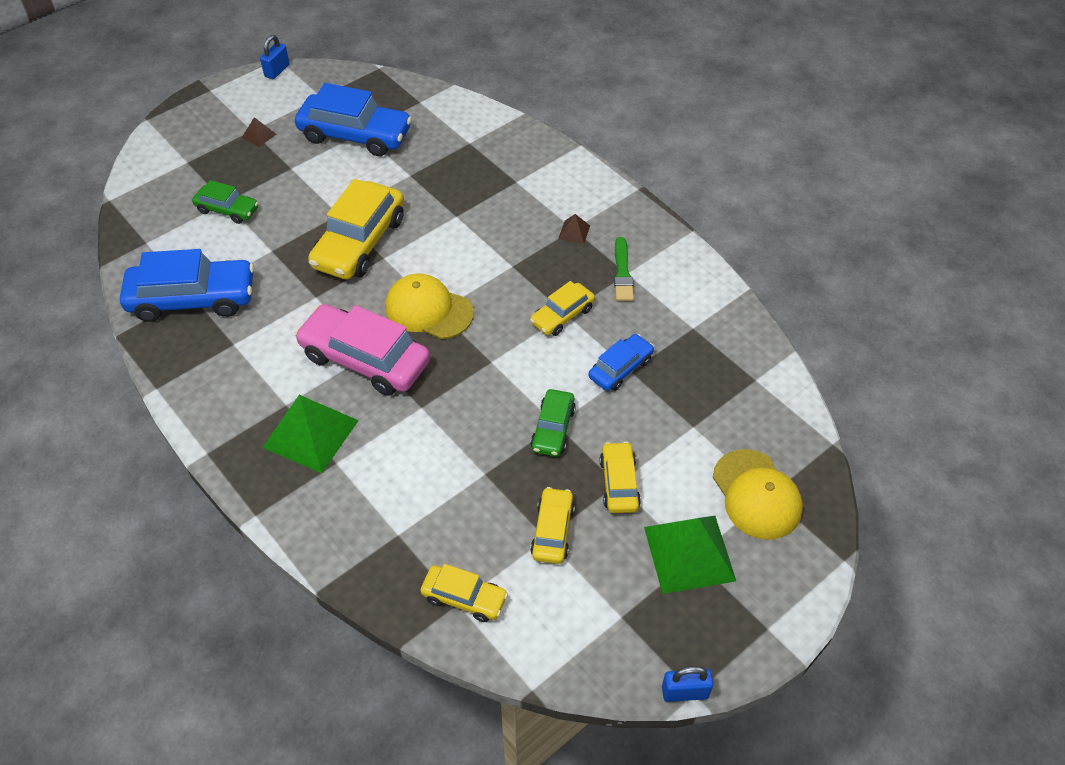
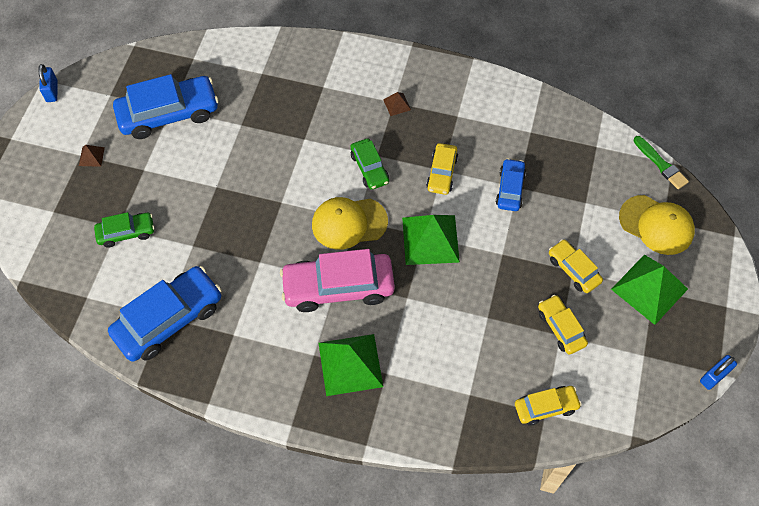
camera: 35 degrees left, 10 degrees up
(359, 242) = (253, 200): yellow car -> none
(494, 368) = (430, 239): none -> green pyramid
(553, 429) = (503, 258): green car -> green car (369, 168)
(622, 273) = (454, 117): green brush -> green brush (661, 164)

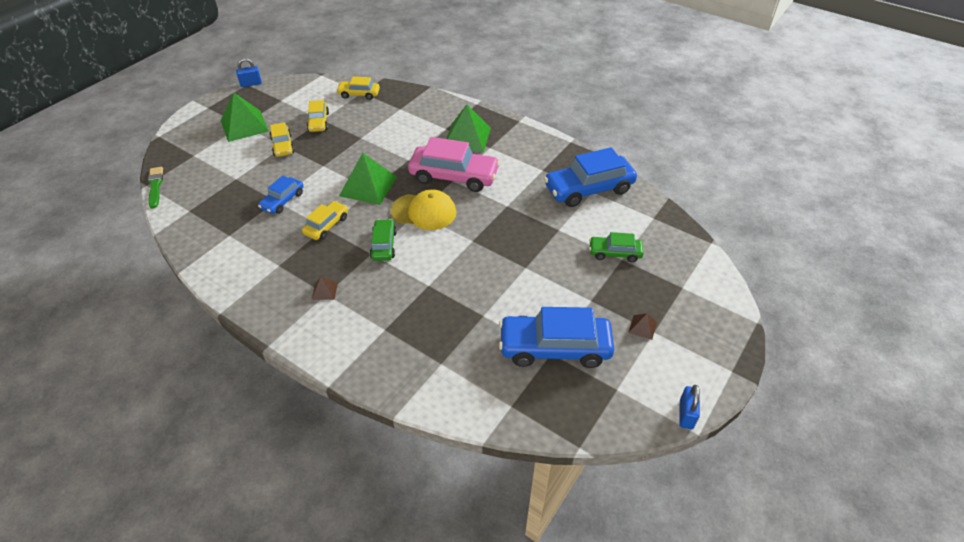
camera: 160 degrees left, 15 degrees down
(656, 225) = (201, 154): yellow cap -> none

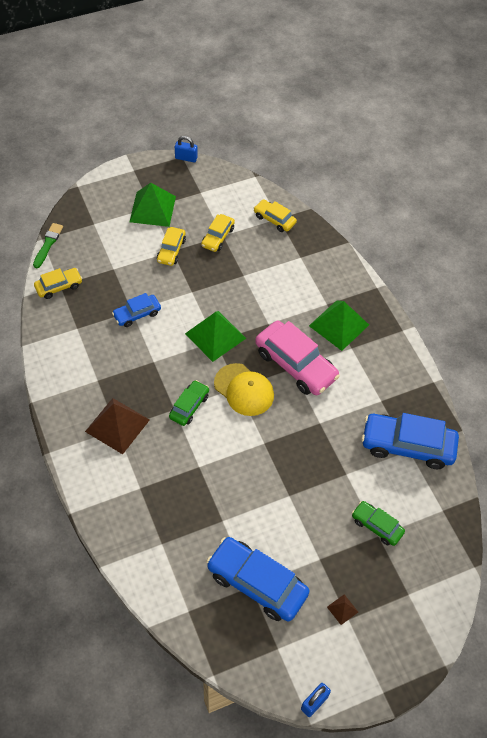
camera: 30 degrees right, 10 degrees up
(325, 291) = (117, 425): brown pyramid -> brown pyramid, size x2.26
(326, 225) = (156, 360): yellow car -> yellow car (59, 286)

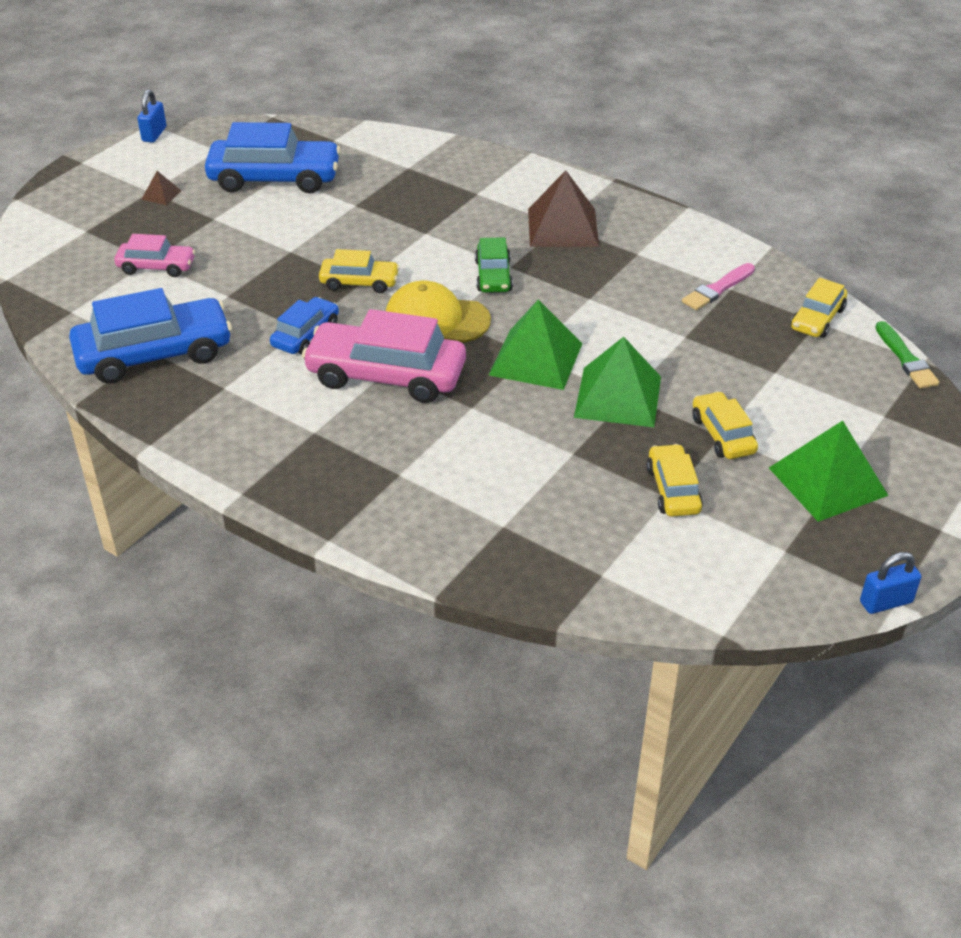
camera: 150 degrees right, 15 degrees down
(84, 331) = (717, 289): none -> pink brush
(137, 314) = (673, 336): blue car -> blue car (306, 335)
(274, 219) = (607, 568): yellow car -> yellow car (359, 282)
(339, 325) = (357, 453): green pyramid -> green pyramid (618, 397)
(377, 526) = (156, 267): green car -> pink car

